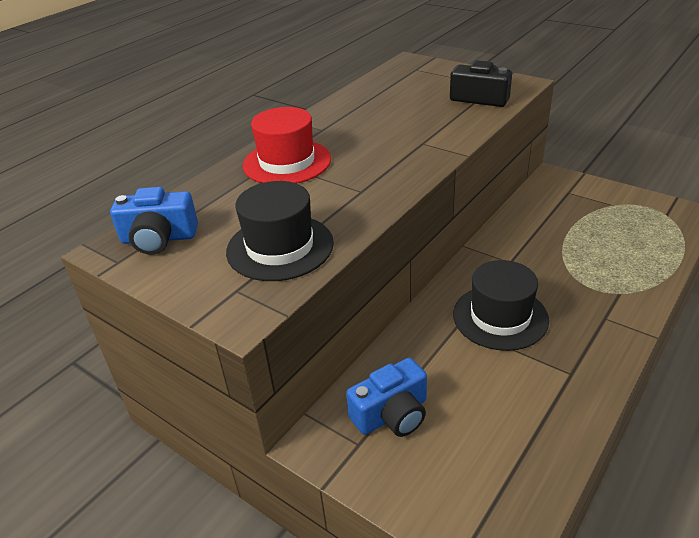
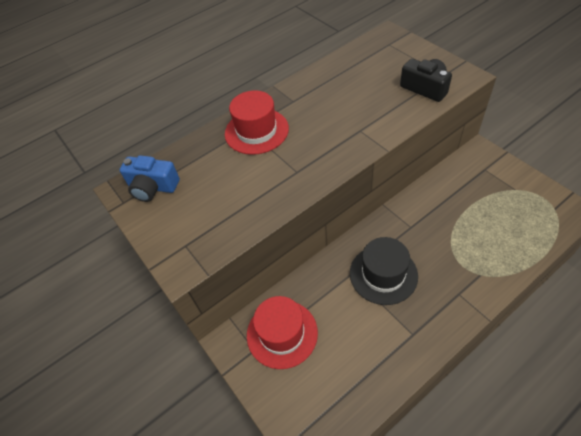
camera: 20 degrees right, 15 degrees up
(280, 247) = (224, 213): black hat -> none
(392, 414) = (282, 333): blue camera -> red hat

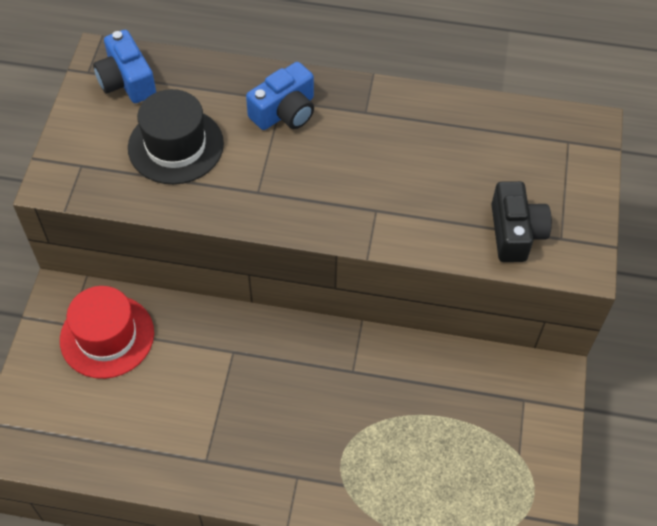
camera: 40 degrees right, 5 degrees up
(256, 131) = (285, 111): red hat -> blue camera
(383, 274) = (259, 384): black hat -> black hat (175, 146)

